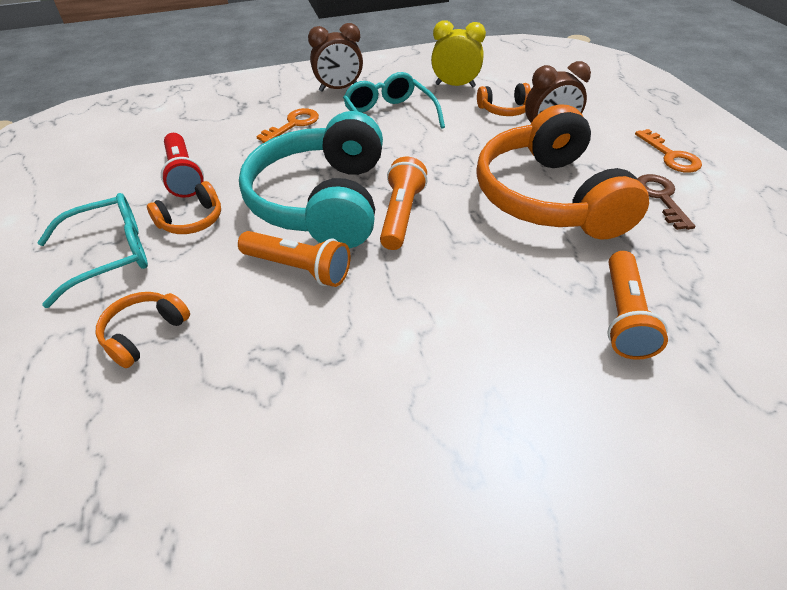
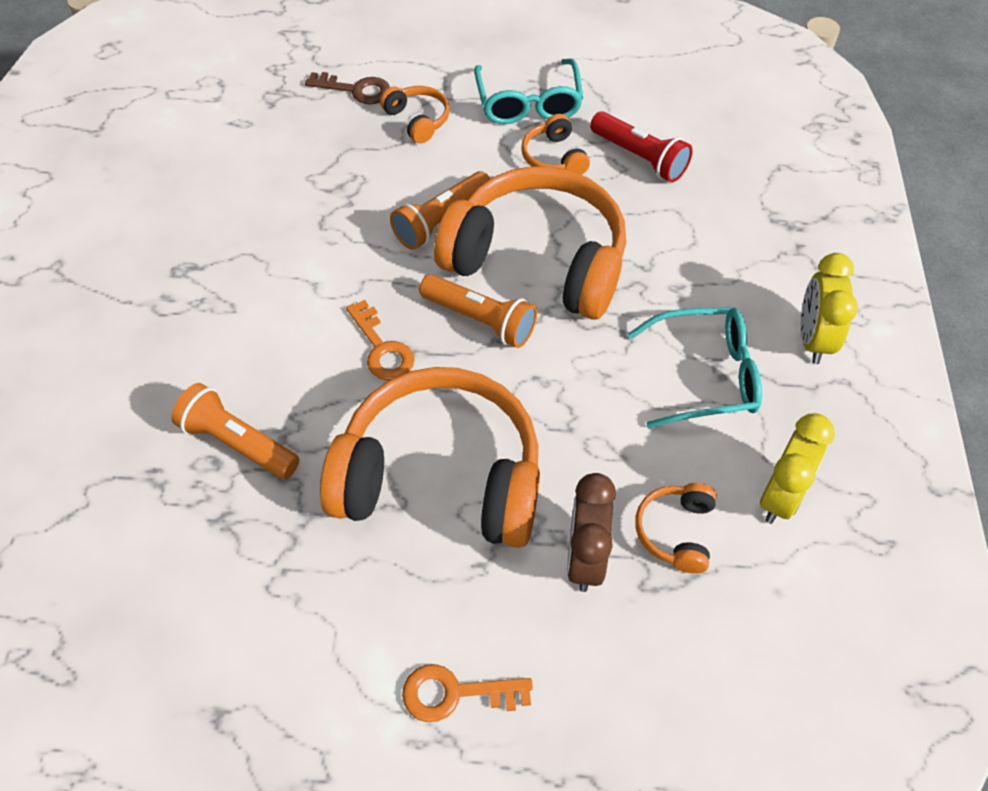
camera: 110 degrees right, 10 degrees up
(184, 175) = (640, 158): red flashlight -> red flashlight turned 135 degrees counterclockwise
(293, 124) = (721, 267): orange key -> orange key (382, 348)
(322, 201) = (538, 260): turquoise headphones -> orange headphones
(339, 89) = (813, 339): brown clock -> yellow clock
(660, 198) = (376, 606): brown key -> brown key (356, 90)

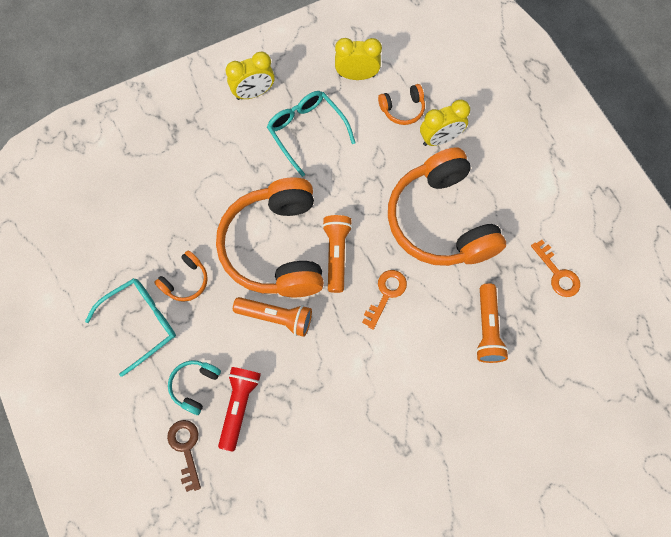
camera: 120 degrees left, 15 degrees up
(417, 120) = (195, 386): orange headphones -> turquoise headphones
(455, 693) = (533, 158): orange key -> orange key (557, 273)
(585, 558) = (440, 139): brown clock -> yellow clock
(640, 158) = (159, 231): red flashlight -> red flashlight (239, 406)

